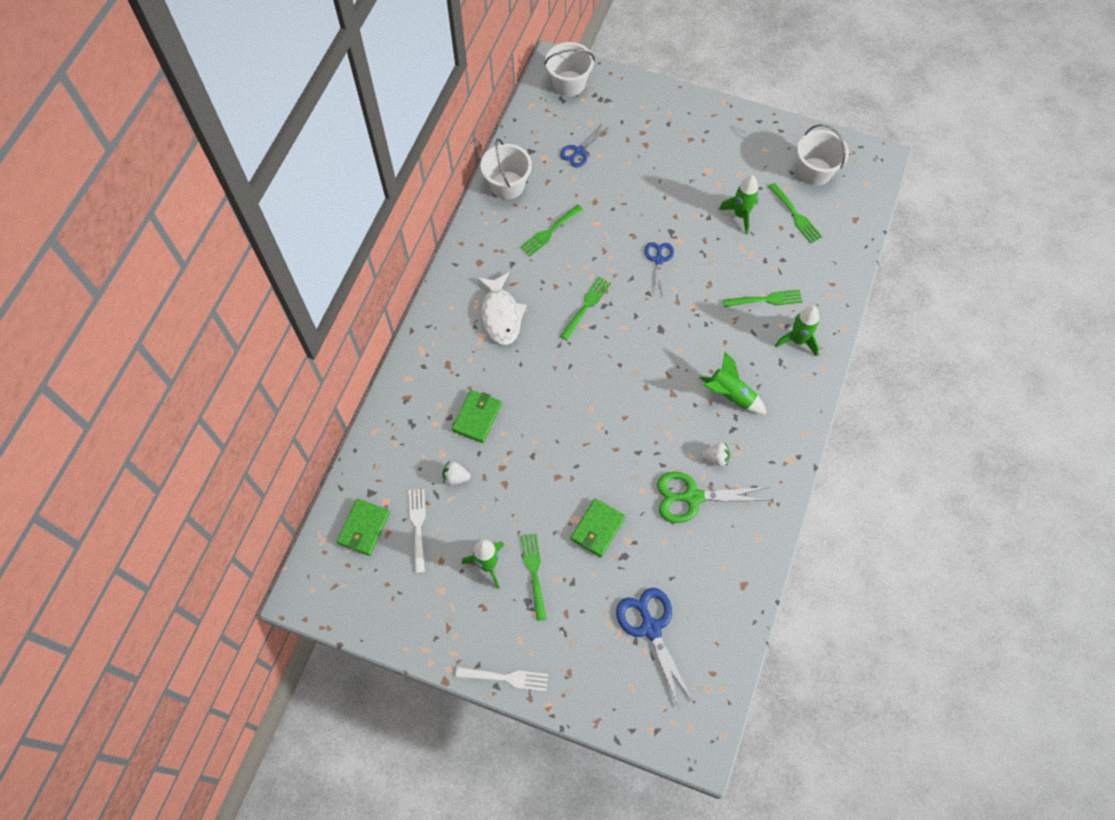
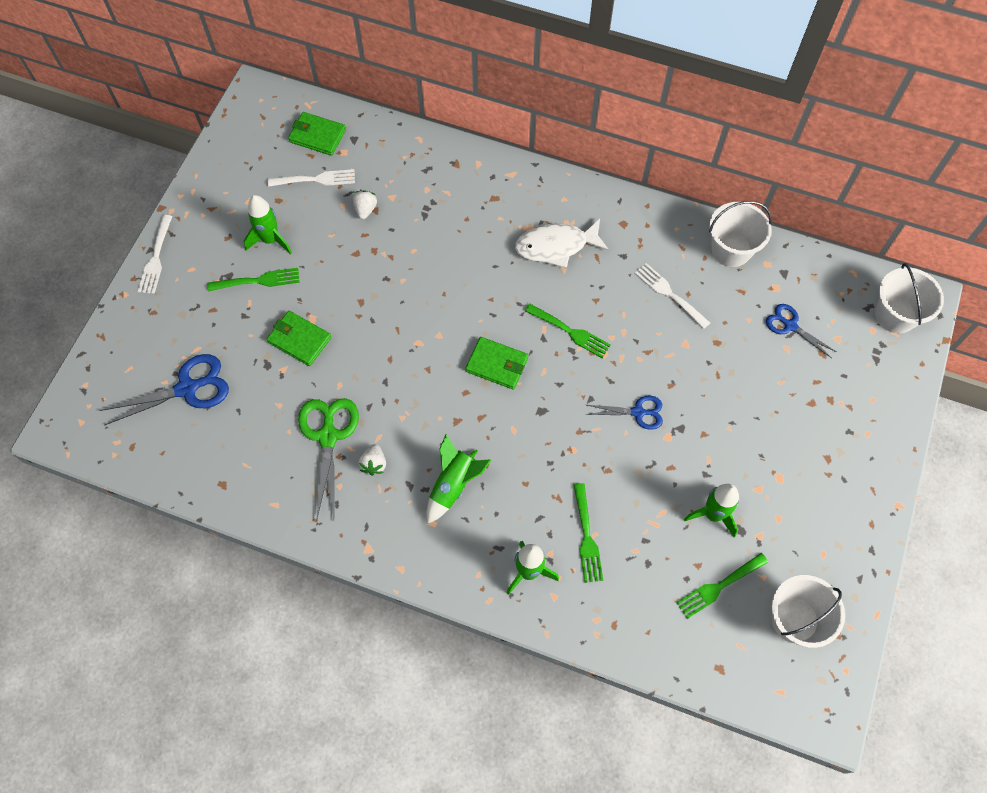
camera: 90 degrees right, 0 degrees up
(477, 417) = (432, 226): green wallet -> green wallet (497, 364)
(550, 232) = (669, 294): green fork -> white fork

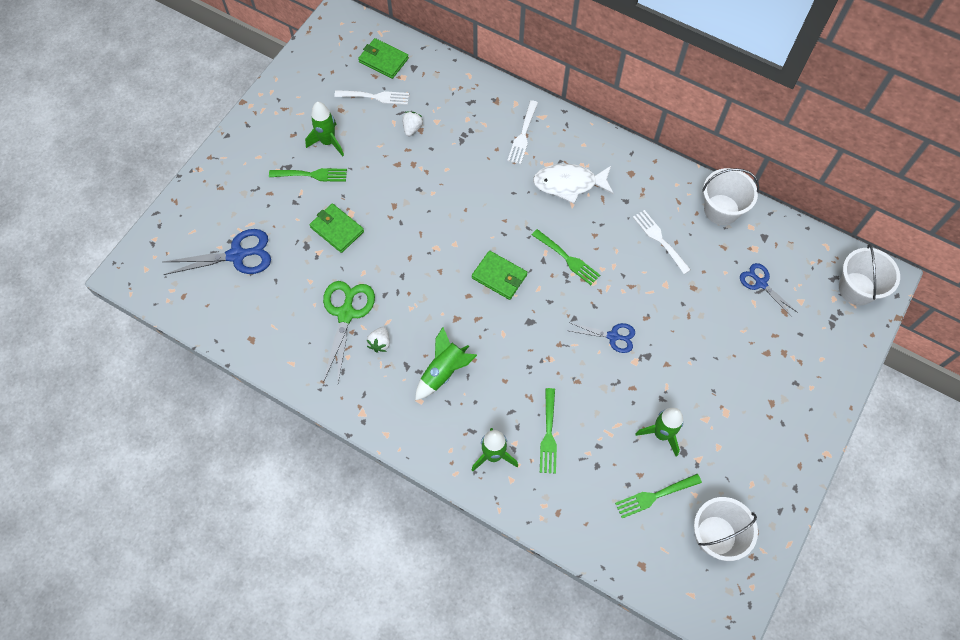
camera: 10 degrees right, 0 degrees up
(156, 258) = (231, 143): white fork -> white fork (523, 135)

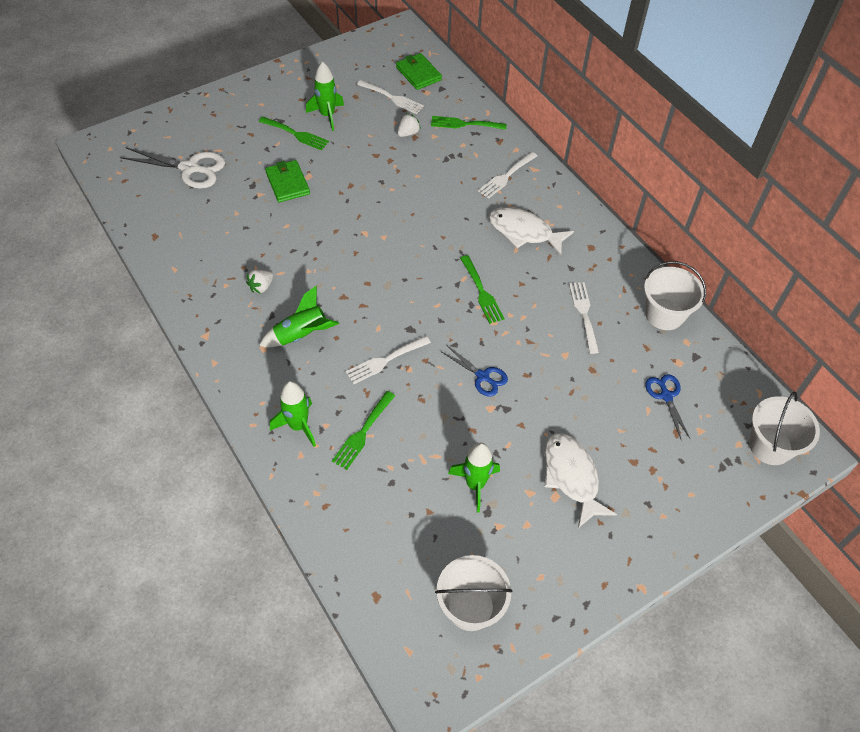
camera: 25 degrees right, 10 degrees down
(237, 255) = (190, 168): blue scissors -> white scissors
(346, 314) = (248, 251): green scissors -> none
(499, 276) = (407, 279): green wallet -> none
(527, 361) = (385, 361): none -> white fork
(654, 496) = (431, 538): green fork -> green fork (464, 124)
(729, 389) = (571, 476): none -> white fish

